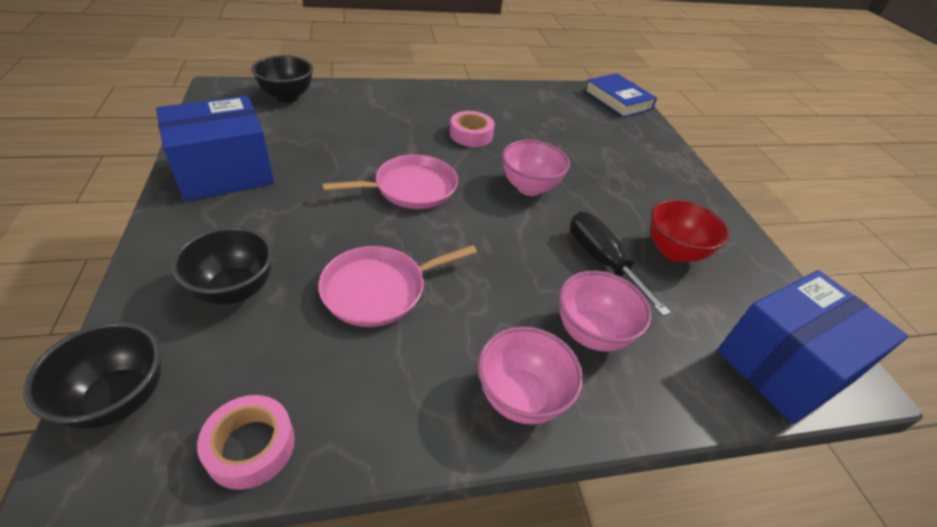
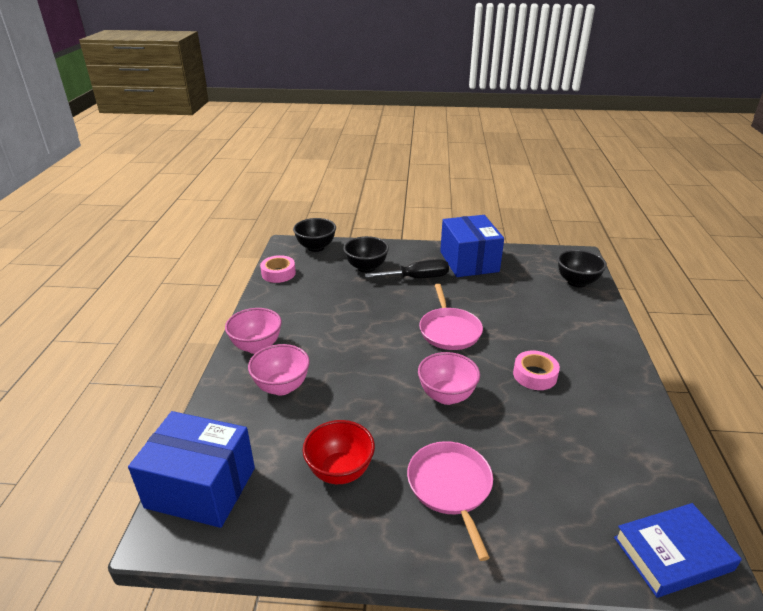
camera: 110 degrees right, 10 degrees down
(379, 289) = (351, 309): pink pan -> pink pan (450, 487)
(602, 261) = (344, 415): black screwdriver -> black screwdriver (417, 278)
(784, 366) = (201, 487): blue box -> blue box turned 60 degrees counterclockwise

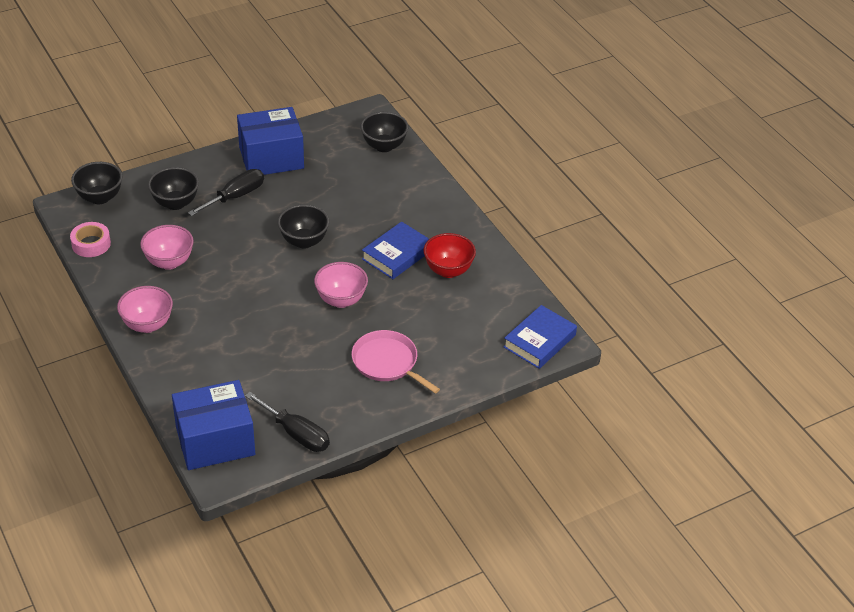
camera: 35 degrees left, 10 degrees up
(282, 387) = (204, 348): pink bowl -> pink bowl (169, 262)
(285, 525) = (296, 434): none -> black screwdriver
(340, 471) = (305, 386): red bowl -> red bowl (448, 270)
(449, 330) = (304, 241): pink pan -> black bowl
(469, 261) = (271, 158): blue box -> blue box turned 60 degrees counterclockwise
(535, 375) = (397, 255): pink tape -> blue book

